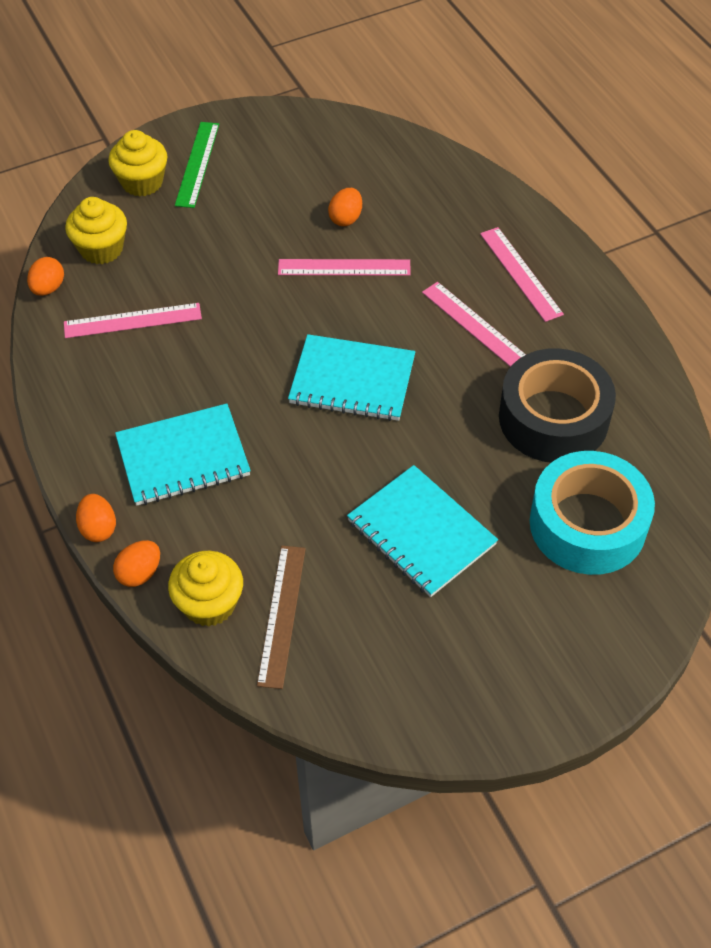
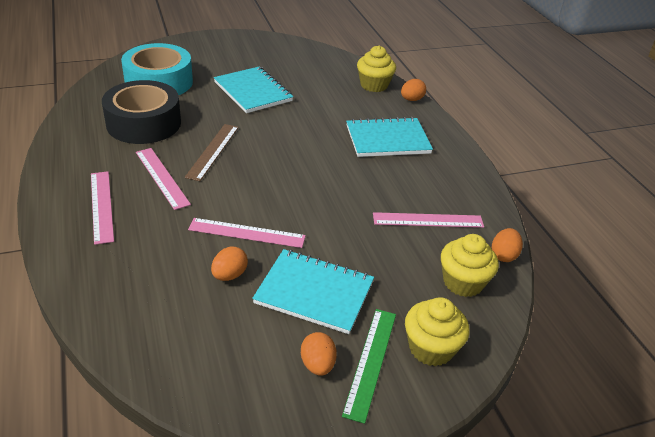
camera: 175 degrees left, 15 degrees down
(98, 528) = (437, 118): orange egg -> orange egg (317, 365)
(282, 615) = (337, 77): brown ruler -> brown ruler (213, 151)
(352, 380) = (267, 160): turquoise notebook -> turquoise notebook (314, 293)

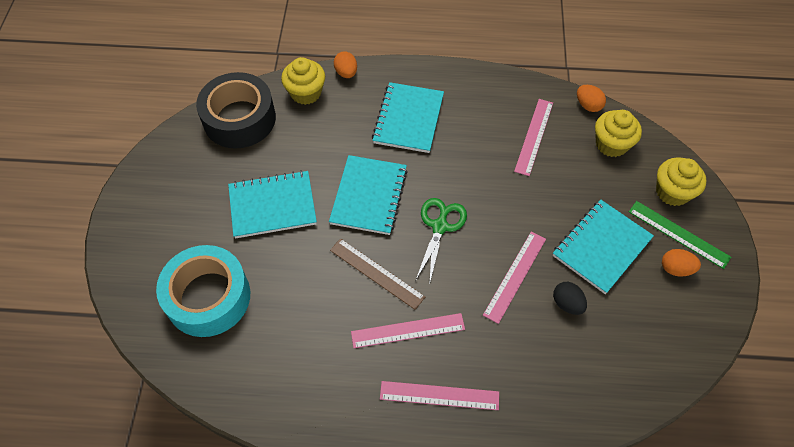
camera: 65 degrees left, 20 degrees up
(144, 123) = (296, 330): black tape -> black tape (239, 119)
(229, 275) = (567, 304): orange egg -> black egg
(279, 177) = (440, 226): none -> green scissors
(289, 133) = (369, 196): none -> turquoise notebook

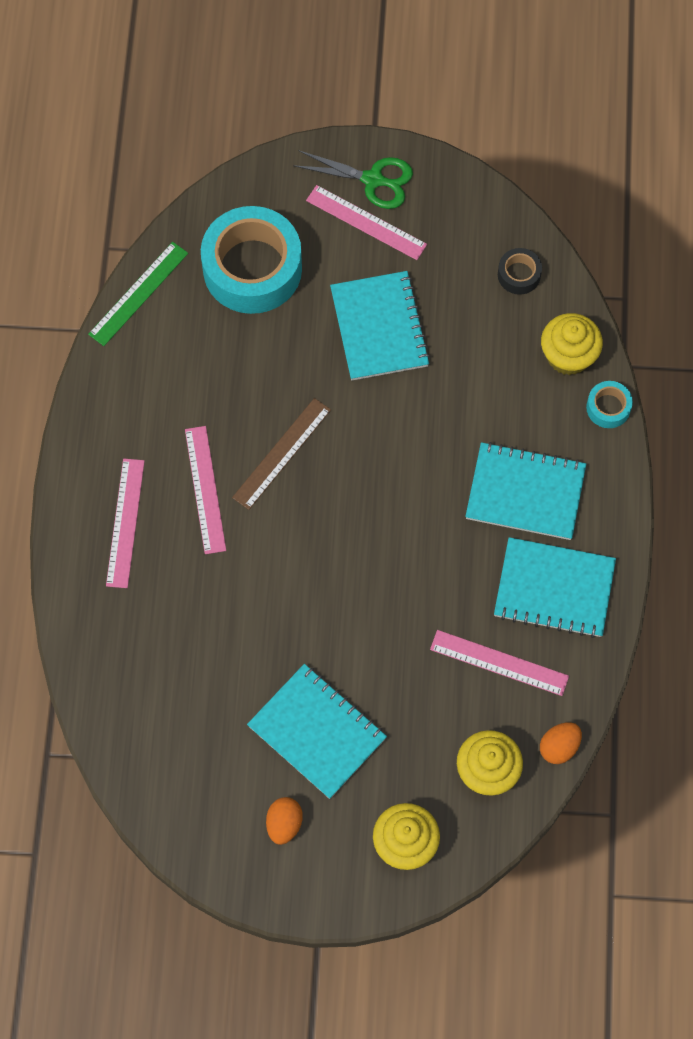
camera: 90 degrees right, 10 degrees up
(239, 119) = (519, 275): black tape -> black tape, size x0.43
(346, 73) = (608, 407): orange egg -> turquoise tape
(369, 196) = (395, 442): turquoise notebook -> turquoise notebook (554, 589)
(440, 226) = (349, 530): green scissors -> green scissors (373, 180)
(515, 276) = (276, 618): pink ruler -> pink ruler (366, 222)
(567, 304) = (236, 678): black egg -> none
(678, 234) = (337, 838): green ruler -> green ruler (138, 293)

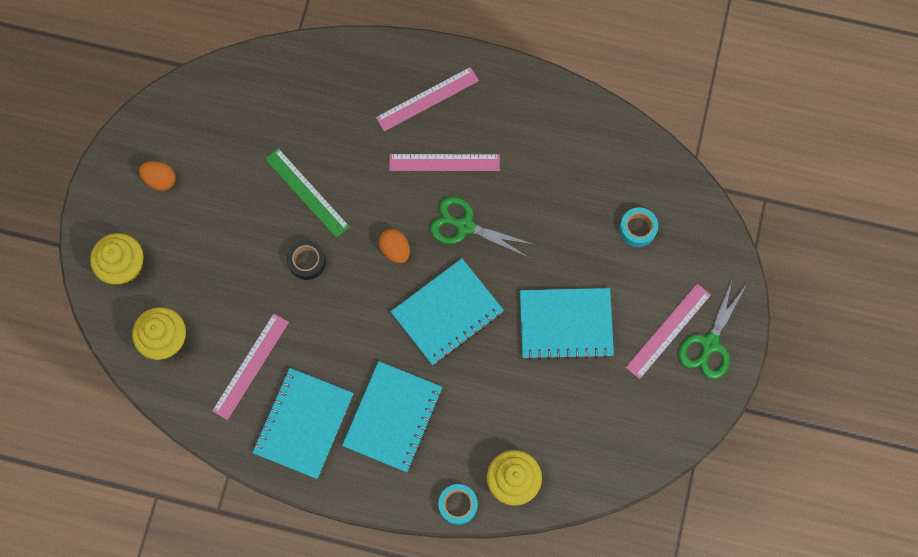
camera: 100 degrees right, 5 degrees up
(125, 523) = (427, 99): pink ruler -> pink ruler turned 45 degrees counterclockwise
(138, 293) = (627, 135): green ruler -> green ruler (307, 192)
(252, 268) = (637, 229): turquoise tape -> turquoise tape, size x0.43
(281, 453) = (464, 226): brown ruler -> green scissors
(317, 732) = (226, 215): turquoise notebook -> turquoise notebook (447, 312)
(519, 275) = (598, 453): black tape -> black tape (307, 262)
(559, 747) = (171, 399): orange egg -> orange egg (395, 250)

